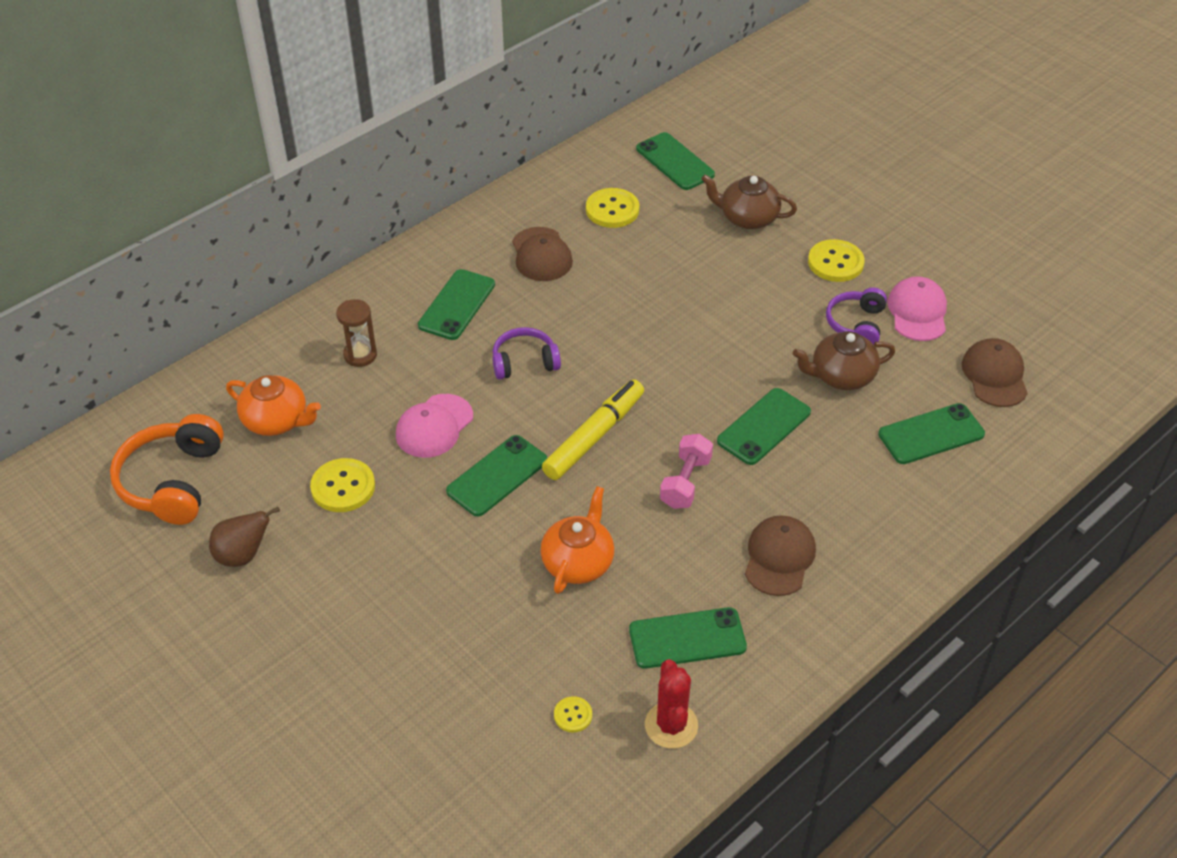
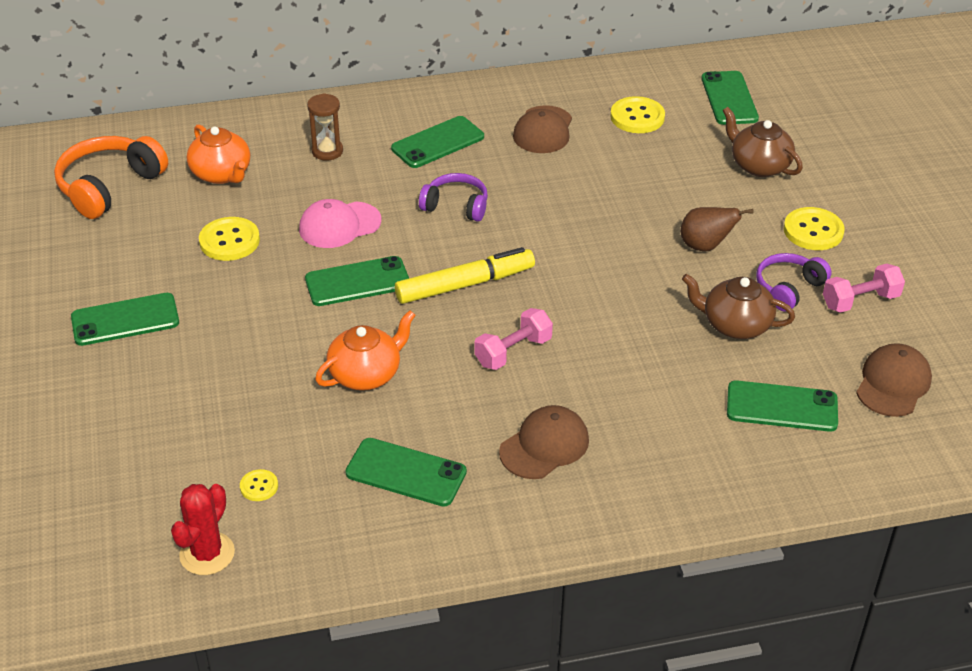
camera: 30 degrees right, 5 degrees down
(243, 555) = (113, 258): brown pear -> brown pear (705, 246)
(671, 725) = (332, 532): red cactus -> red cactus (207, 554)
(764, 427) = (624, 337): green phone -> green phone (125, 320)
(917, 312) = (860, 301): pink cap -> pink dumbbell

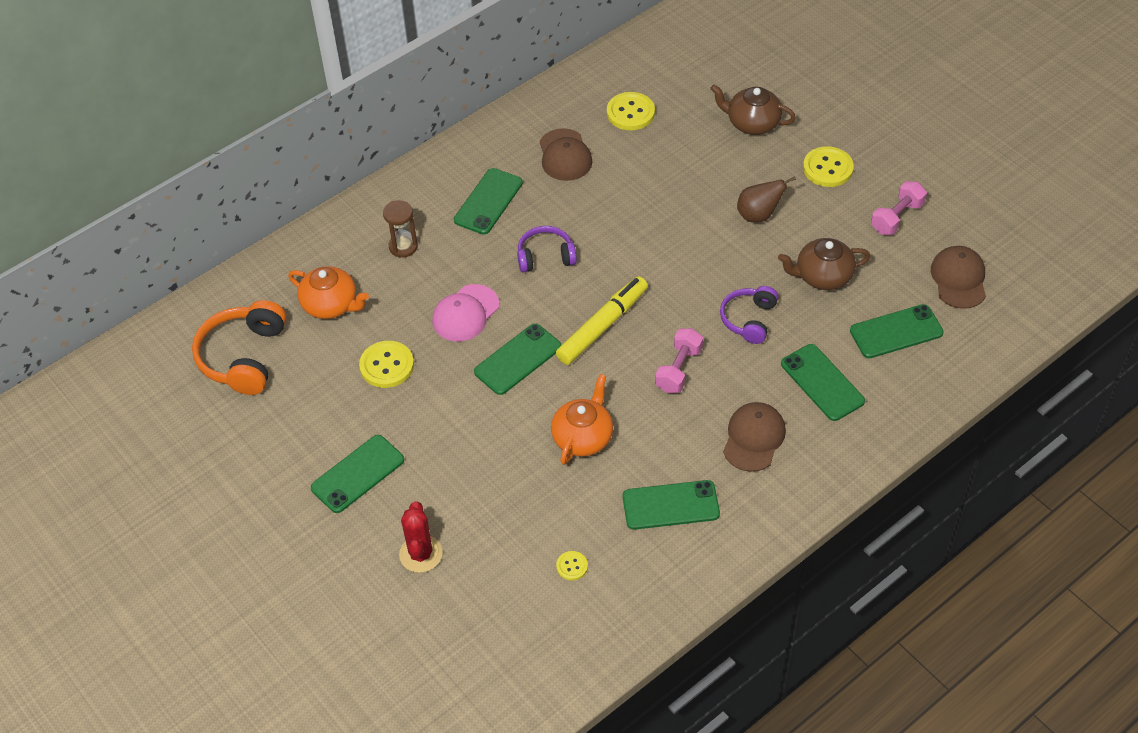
camera: 25 degrees left, 10 degrees up
(207, 554) = (574, 637): red cactus -> red cactus (421, 554)
(729, 98) = (690, 66): green phone -> green phone (822, 382)
(788, 288) = (840, 228): purple headphones -> purple headphones (749, 319)

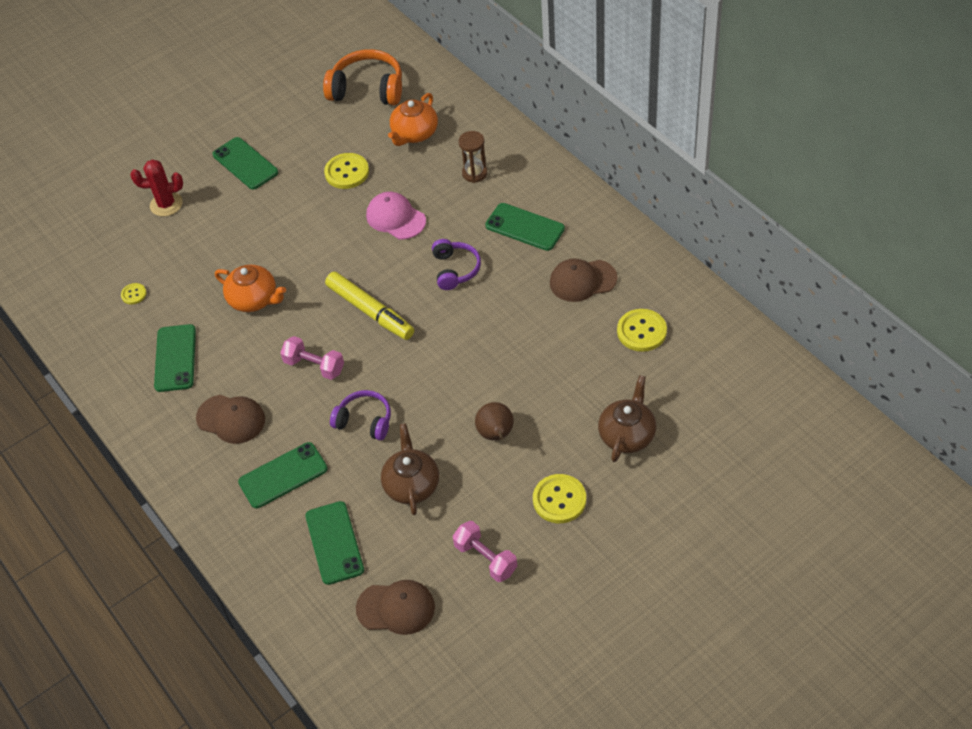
camera: 95 degrees right, 0 degrees up
(518, 359) = (341, 254): green phone -> none

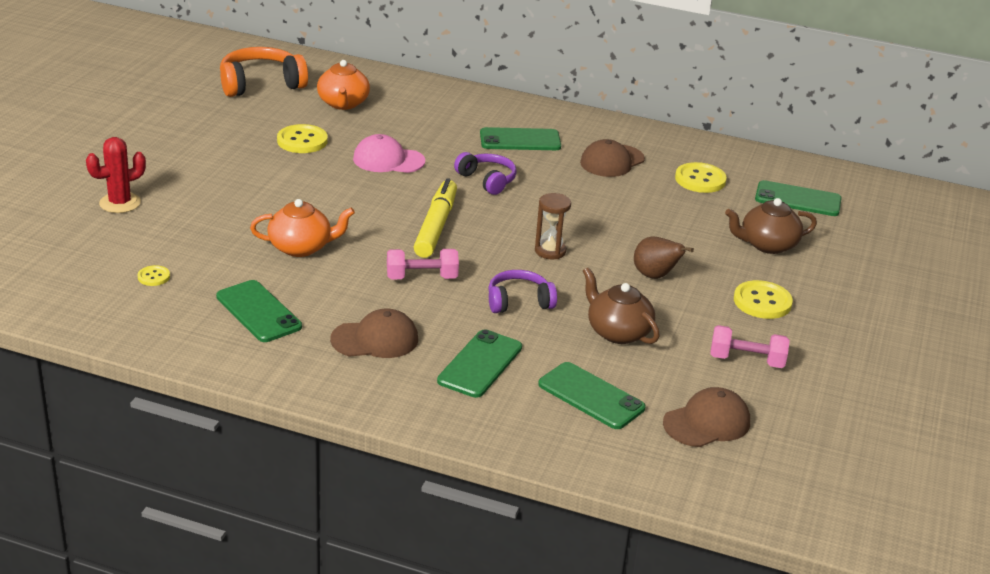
camera: 40 degrees left, 20 degrees down
(245, 163) = (182, 156): green phone -> green phone (798, 199)
(370, 311) = (436, 226): yellow marker -> yellow marker turned 90 degrees counterclockwise
(474, 173) = (432, 117): brown hourglass -> brown hourglass (550, 251)
(627, 435) = (767, 245): brown teapot -> brown teapot turned 90 degrees counterclockwise

